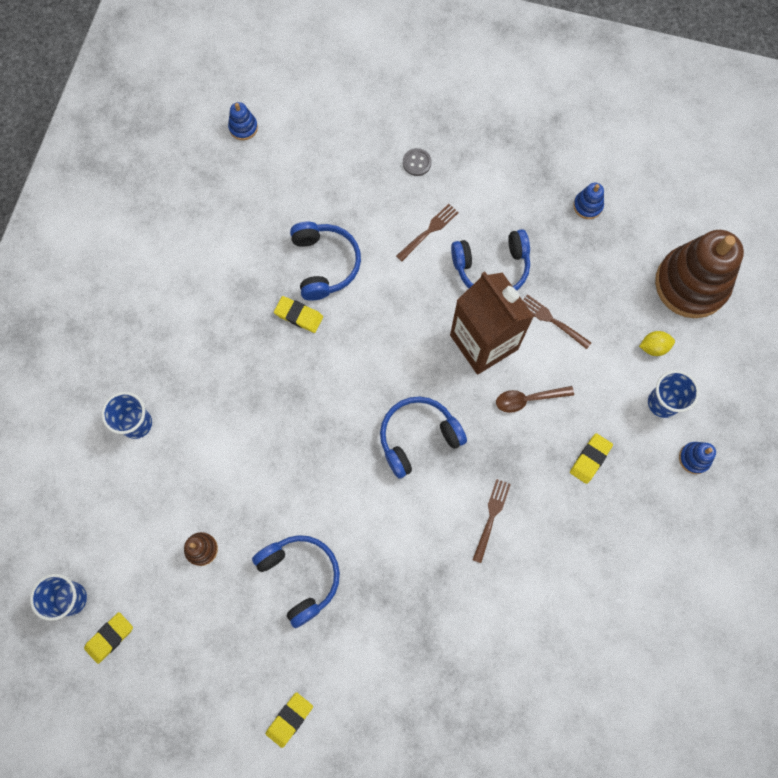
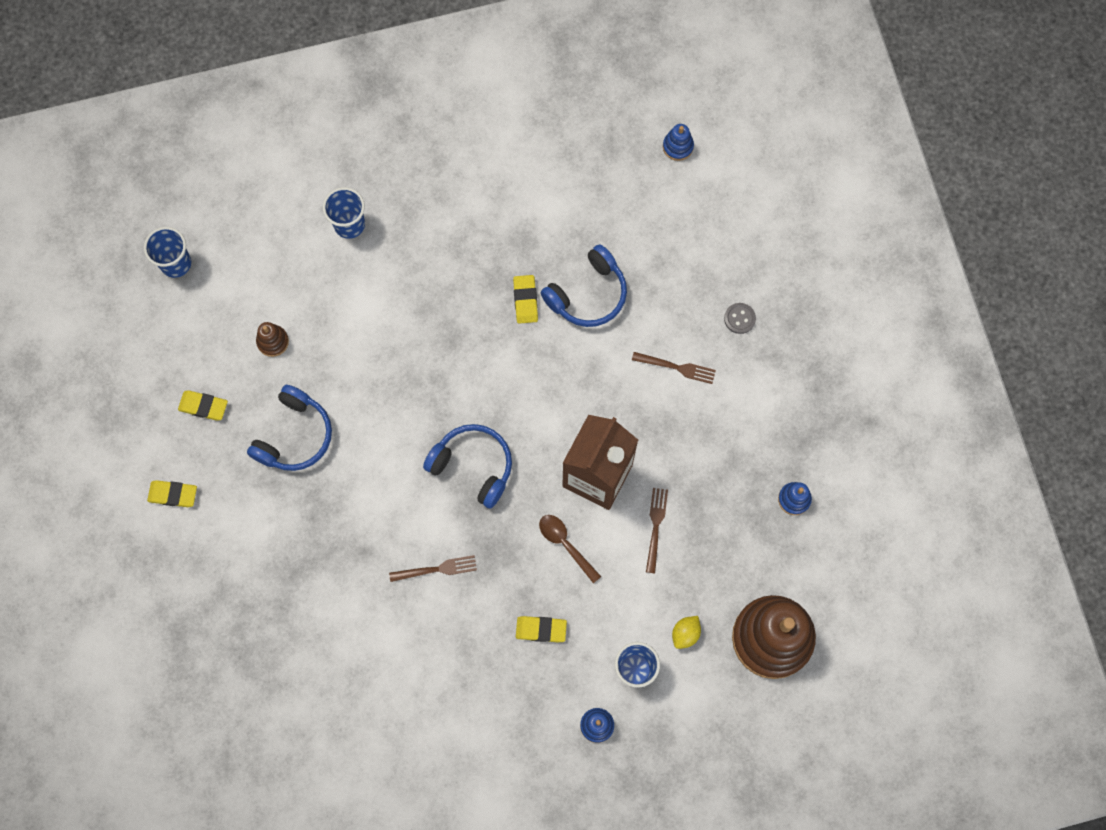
camera: 60 degrees right, 0 degrees up
(110, 637) = (161, 313): yellow eraser -> yellow eraser (203, 406)
(491, 268) = (674, 444): blue headphones -> none
(653, 347) = (685, 634): yellow lemon -> yellow lemon turned 75 degrees clockwise

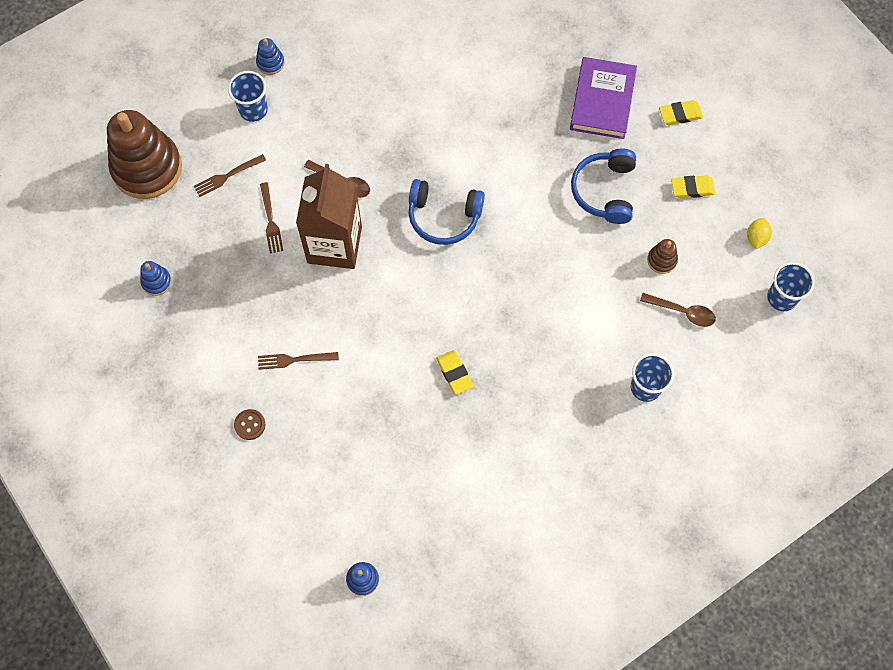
camera: 160 degrees right, 5 degrees down
(248, 541) = (602, 101): none -> purple book
(279, 283) = (682, 312): none -> brown spoon
(436, 569) = (441, 130): brown fork -> brown fork (227, 176)
(541, 629) = (339, 114): yellow eraser -> none
(588, 294) = (399, 398): blue headphones -> none
(685, 634) = (220, 148): yellow lemon -> yellow lemon (756, 238)
(739, 318) = (250, 425): grey button -> brown button

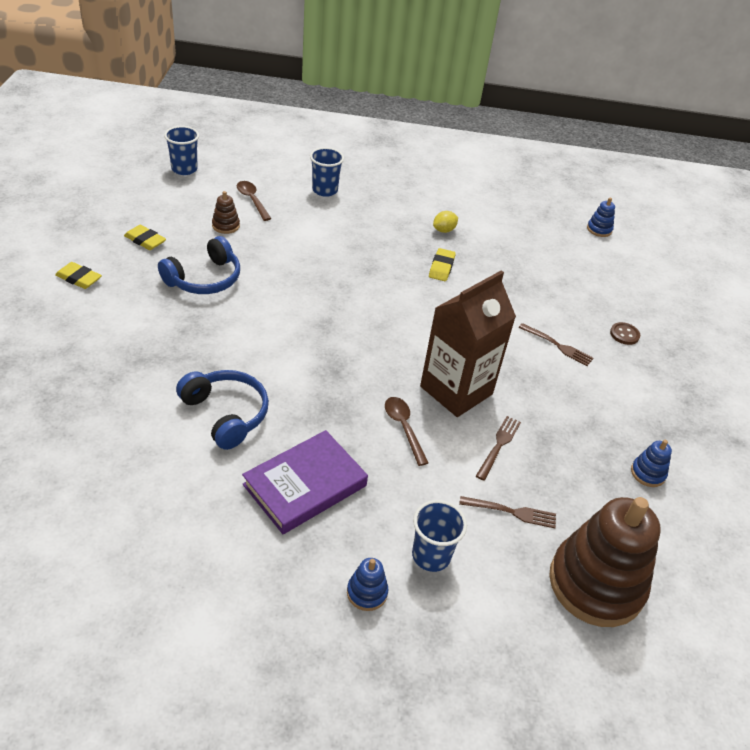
camera: 145 degrees left, 25 degrees down
(444, 217) = (344, 346): blue headphones -> blue headphones (226, 414)
(602, 101) = (116, 326): purple book -> purple book (305, 485)
(756, 238) = (150, 196): yellow lemon -> yellow lemon (444, 230)

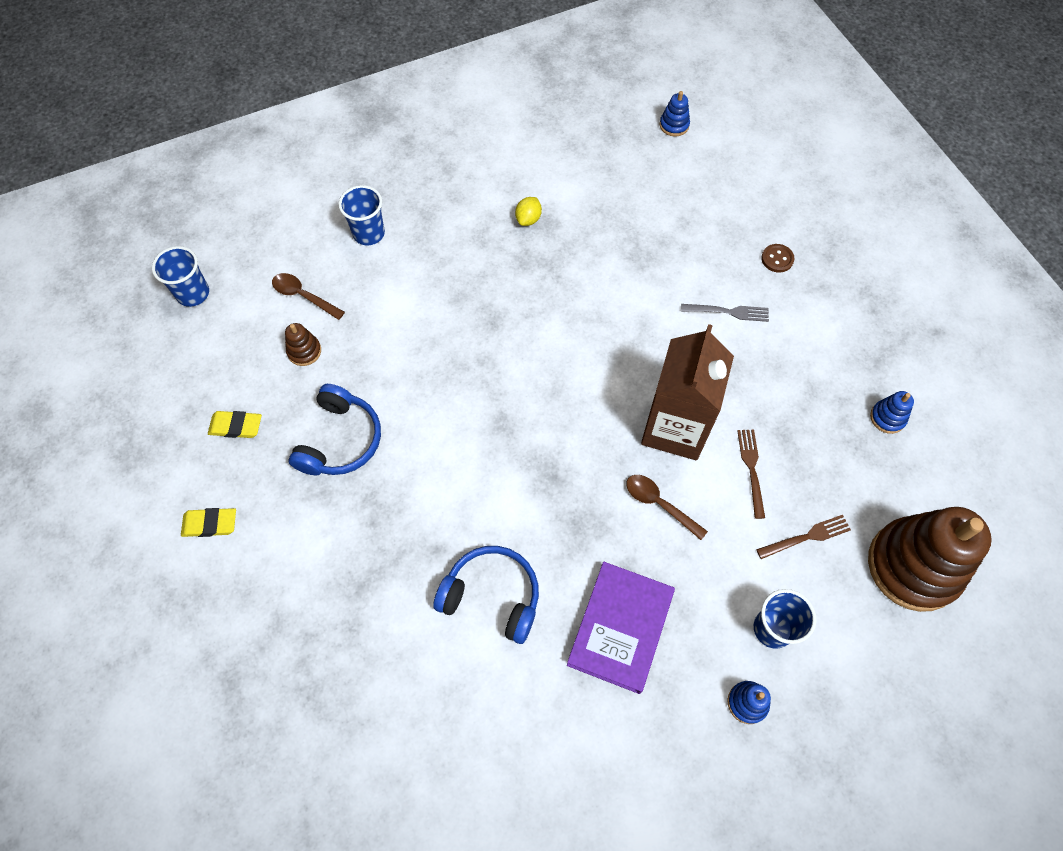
camera: 25 degrees left, 20 degrees up
(441, 267) = (560, 274): yellow eraser -> none
(557, 345) = (728, 312): brown fork -> grey fork

